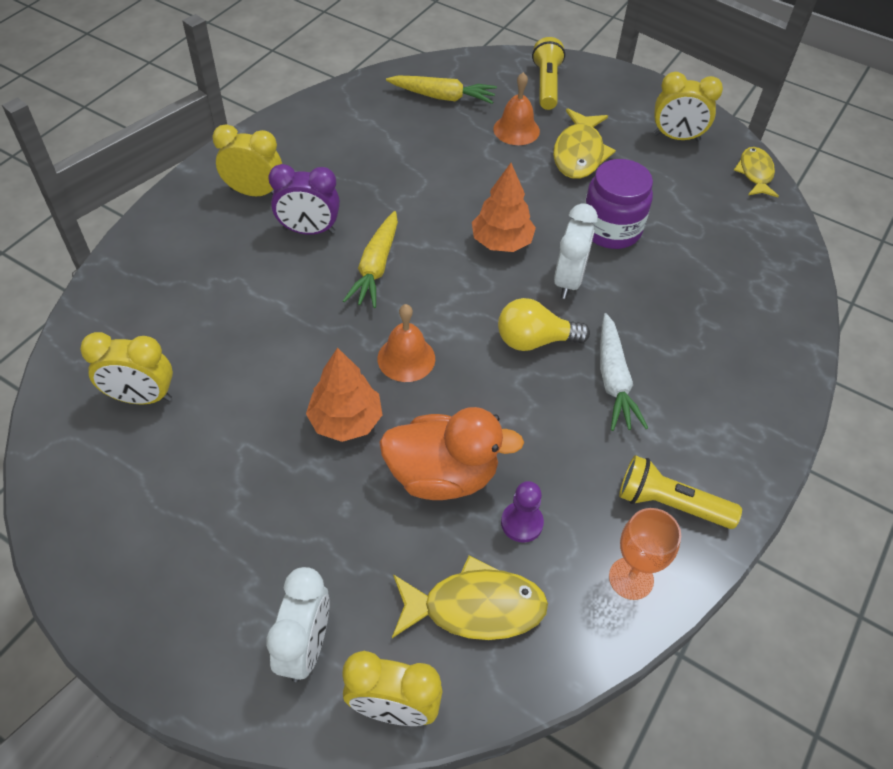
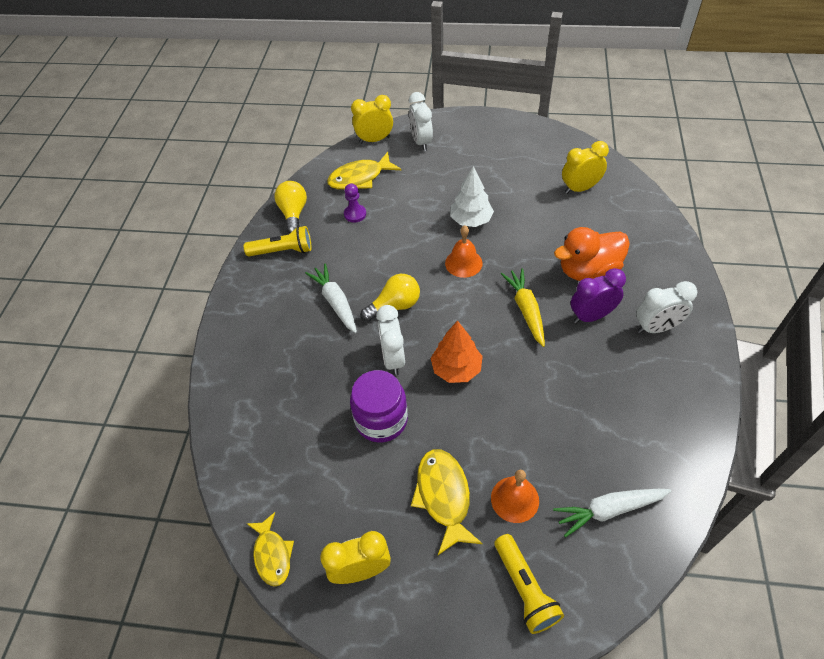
camera: 160 degrees right, 0 degrees up
(254, 192) = (656, 328): yellow clock -> white clock
(346, 421) = (471, 220): orange tree -> white tree
(442, 97) = (609, 510): yellow carrot -> white carrot
(442, 475) = (405, 217): orange duck -> orange duck (588, 271)
(631, 578) = (293, 214): orange goblet -> yellow light bulb

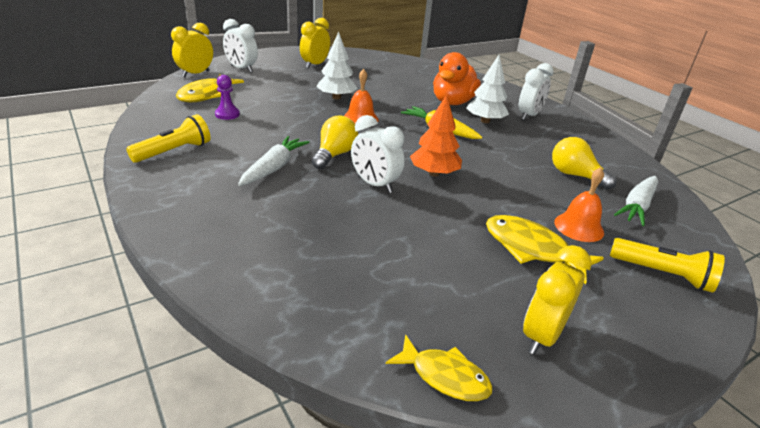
camera: 45 degrees left, 20 degrees down
(293, 214) = (159, 127): yellow light bulb -> yellow light bulb (575, 175)
(335, 302) = (274, 168): white carrot -> white carrot turned 90 degrees clockwise
(381, 420) = (416, 224): purple jar -> none
(580, 188) = (394, 70): yellow clock -> yellow clock (315, 65)
(591, 316) = (485, 121): purple clock -> white tree

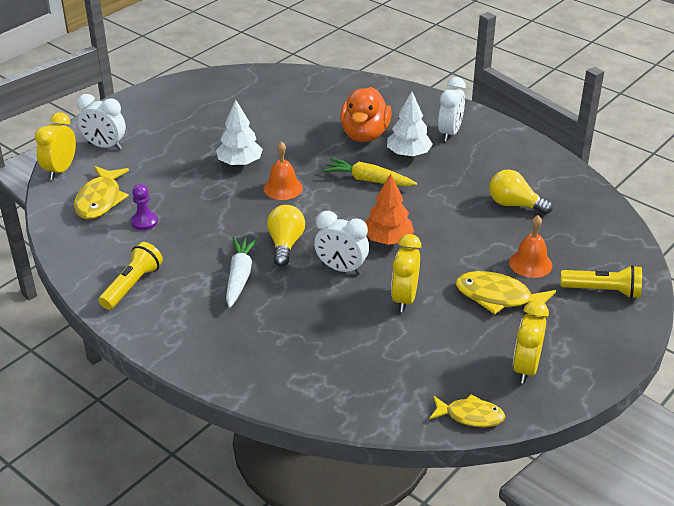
camera: 15 degrees left, 5 degrees up
(315, 65) = (183, 115): yellow clock -> yellow clock (404, 299)
(637, 206) = (574, 226): white carrot -> none

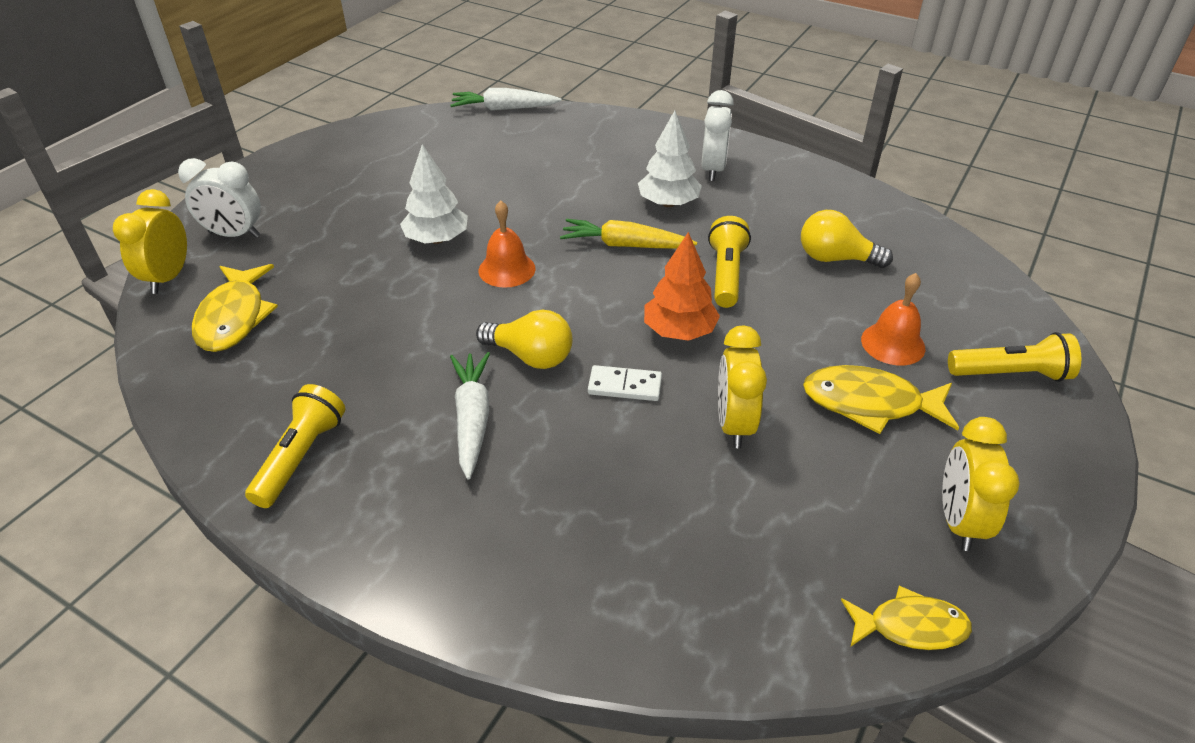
camera: 10 degrees left, 5 degrees up
(144, 222) = (307, 345): purple pawn -> none
(285, 244) = (531, 356): yellow light bulb -> yellow light bulb turned 120 degrees clockwise
(308, 72) = (504, 109): none -> white carrot
(341, 269) = (625, 386): white clock -> white domino
(364, 135) = (601, 183): orange duck -> none
(433, 207) = (726, 274): none -> yellow flashlight

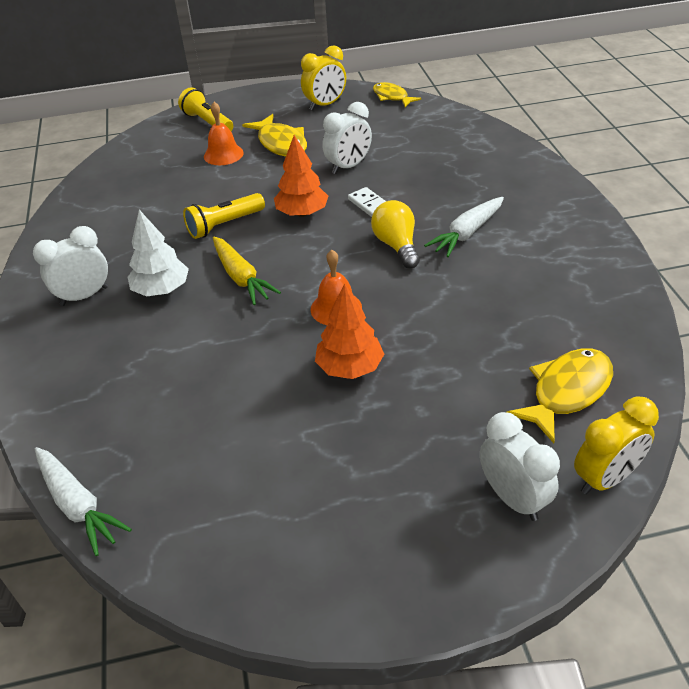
camera: 130 degrees left, 0 degrees up
(301, 457) = (579, 265): yellow flashlight -> none
(437, 239) = (350, 367): white tree -> orange tree
(734, 424) = (348, 166): yellow clock -> white clock
(835, 258) = (158, 199): yellow light bulb -> none

